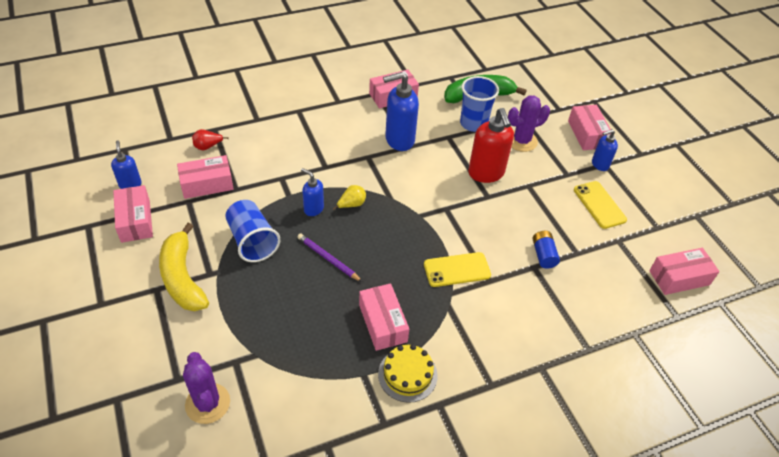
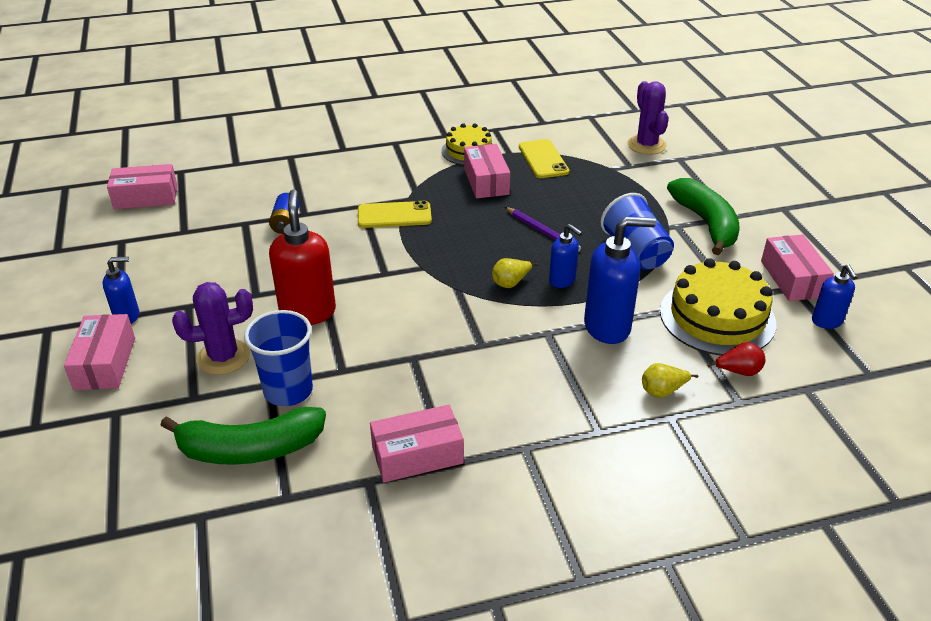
camera: 170 degrees left, 10 degrees down
(182, 278) = (706, 223): yellow banana -> green banana
(207, 184) = (717, 317): pink box -> yellow cake
(258, 133) = (662, 391): none -> yellow pear
(399, 140) = (425, 368): blue soap dispenser -> blue soap dispenser (608, 327)
(599, 205) = (174, 267): yellow phone -> yellow phone (543, 159)

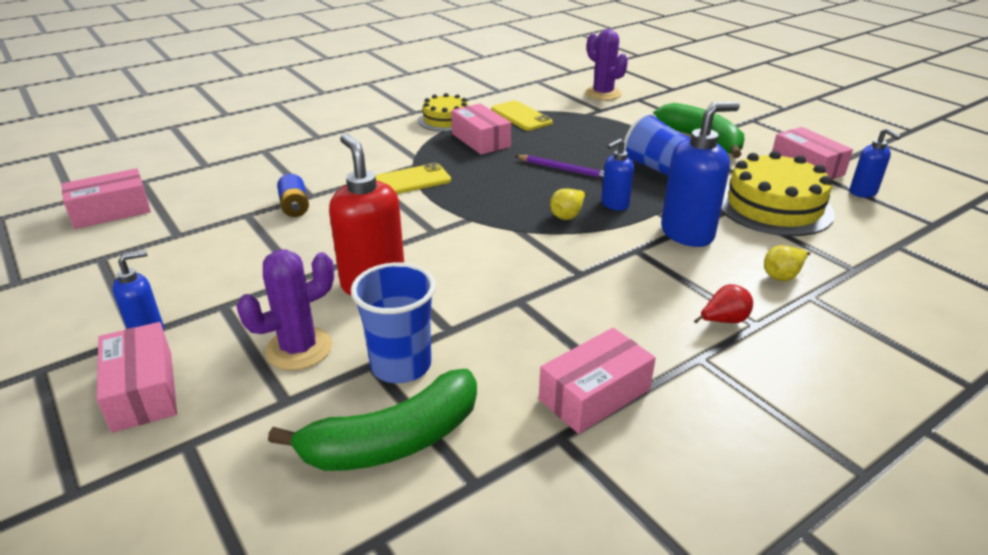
camera: 20 degrees left, 5 degrees down
(562, 280) = (614, 204): blue soap dispenser -> blue soap dispenser turned 120 degrees clockwise
(738, 371) = (831, 245): red pear -> red pear (723, 321)

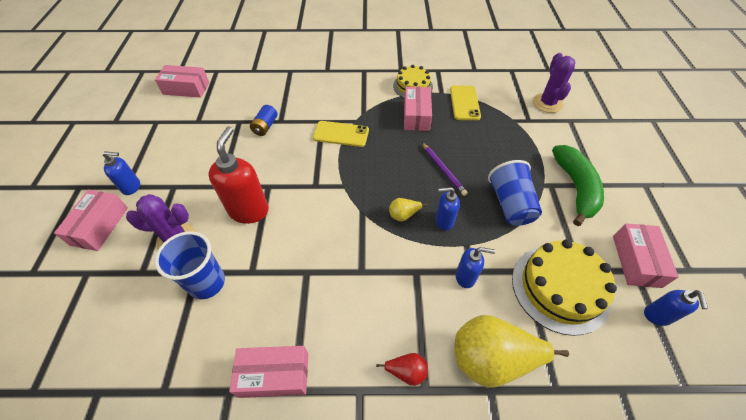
camera: 35 degrees right, 20 degrees up
(394, 440) = (158, 333): green banana -> none
(687, 233) = (465, 277): blue soap dispenser -> blue soap dispenser, size x0.56
(782, 276) = (491, 359): yellow pear -> yellow pear, size x2.19

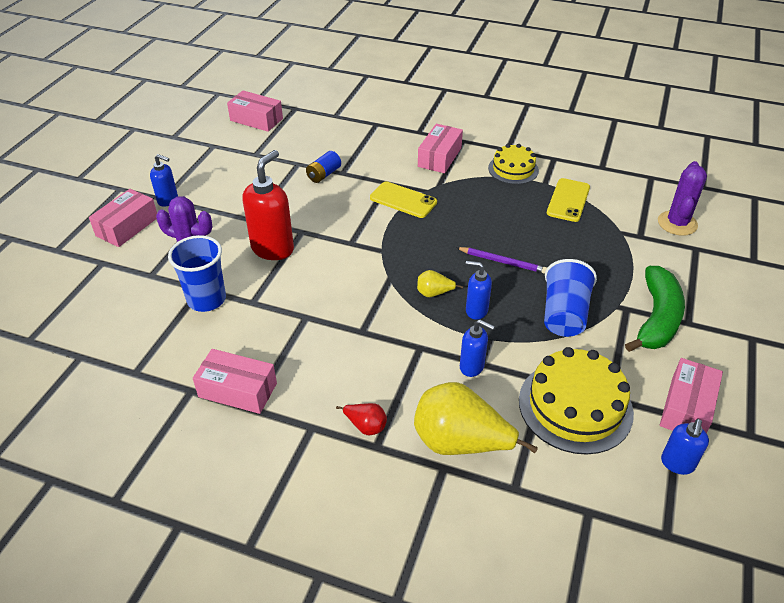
camera: 20 degrees right, 10 degrees down
(416, 115) = (501, 201): pink box -> pink box (439, 157)
(443, 170) = (502, 262): purple pencil -> purple pencil turned 60 degrees counterclockwise

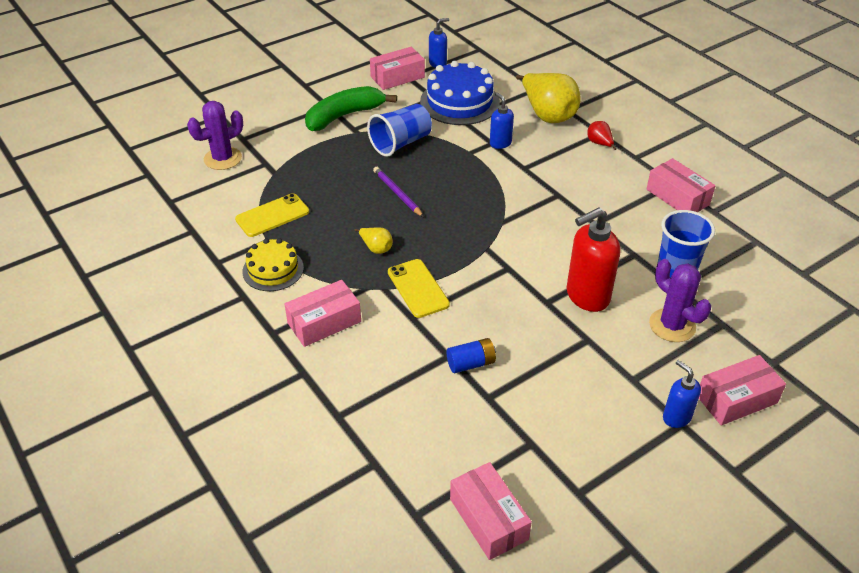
camera: 145 degrees left, 0 degrees up
(434, 293) = (478, 195): yellow pear -> yellow pear (376, 248)
(476, 310) = (459, 171): blue soap dispenser -> none
(575, 406) = (459, 102): yellow cake -> blue cake

